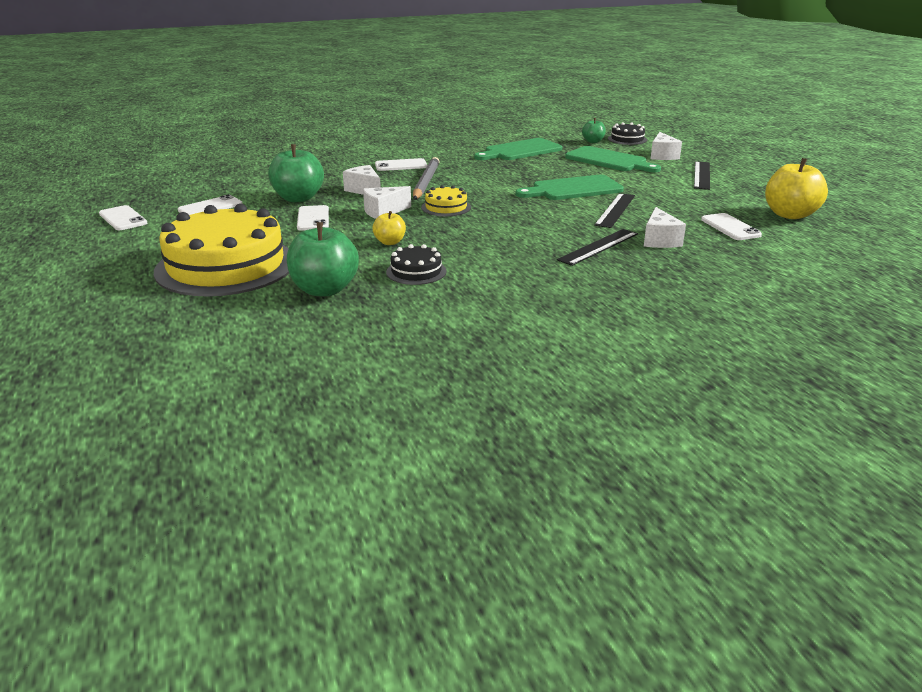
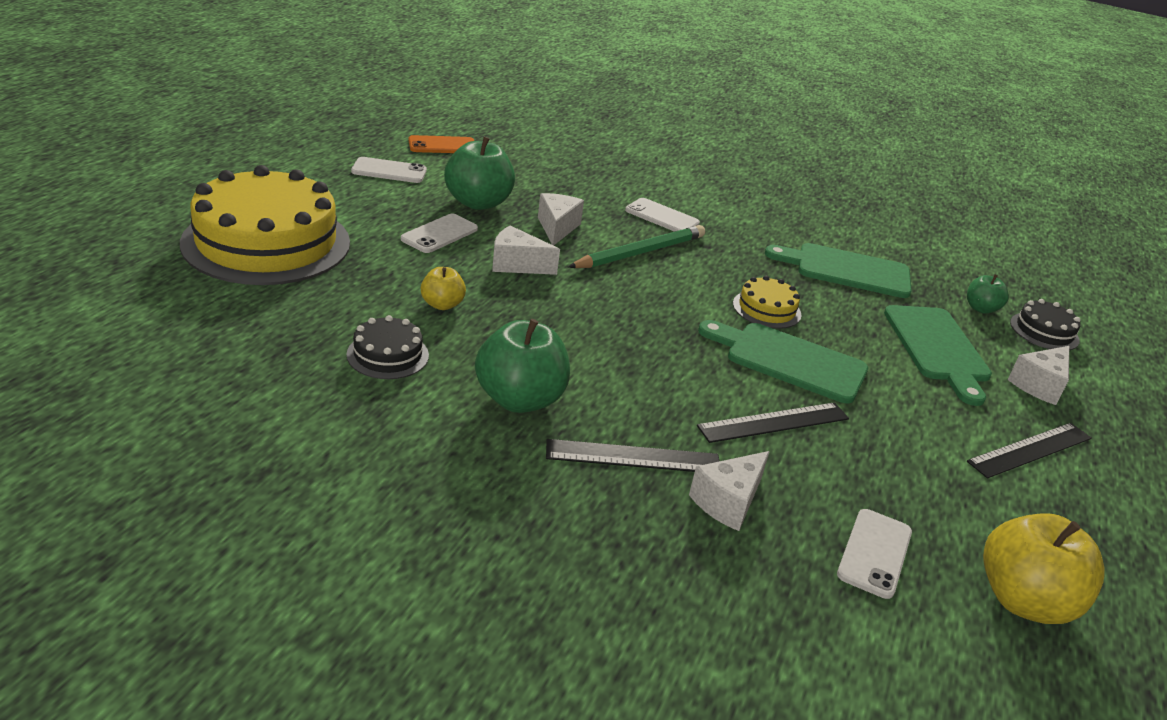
camera: 40 degrees right, 5 degrees up
(123, 219) = (305, 146): white phone -> none
(211, 185) = (442, 146): none -> orange phone
(324, 290) = (276, 320): green apple -> green apple (520, 399)
(426, 182) = (640, 252): grey pencil -> green pencil
(446, 207) = (588, 296): yellow cake -> yellow cake (766, 309)

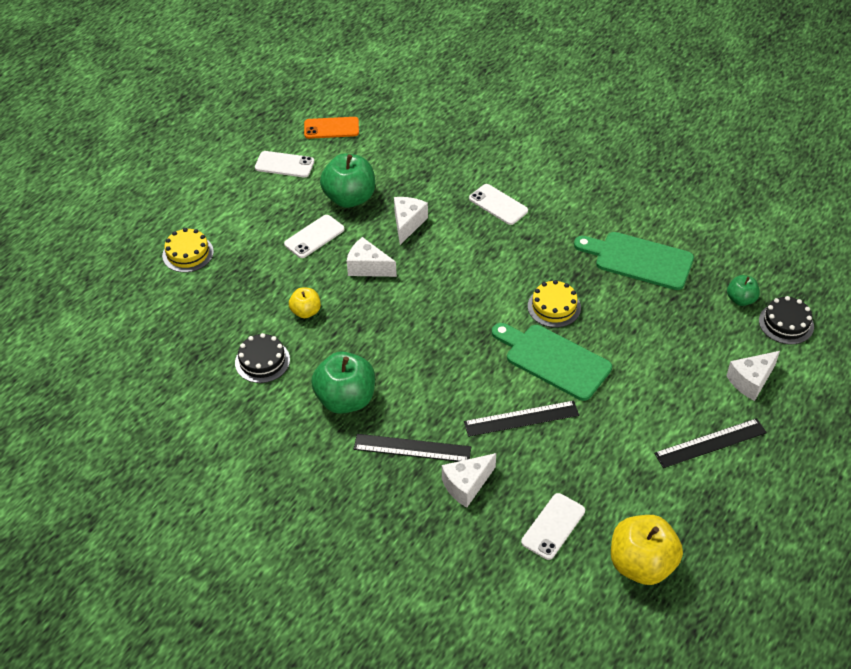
camera: 15 degrees right, 15 degrees up
(266, 242) = (188, 253): yellow cake -> yellow cake, size x0.43
(640, 252) = (469, 248): green pencil -> none
(937, 348) = (681, 344): green cutting board -> none

